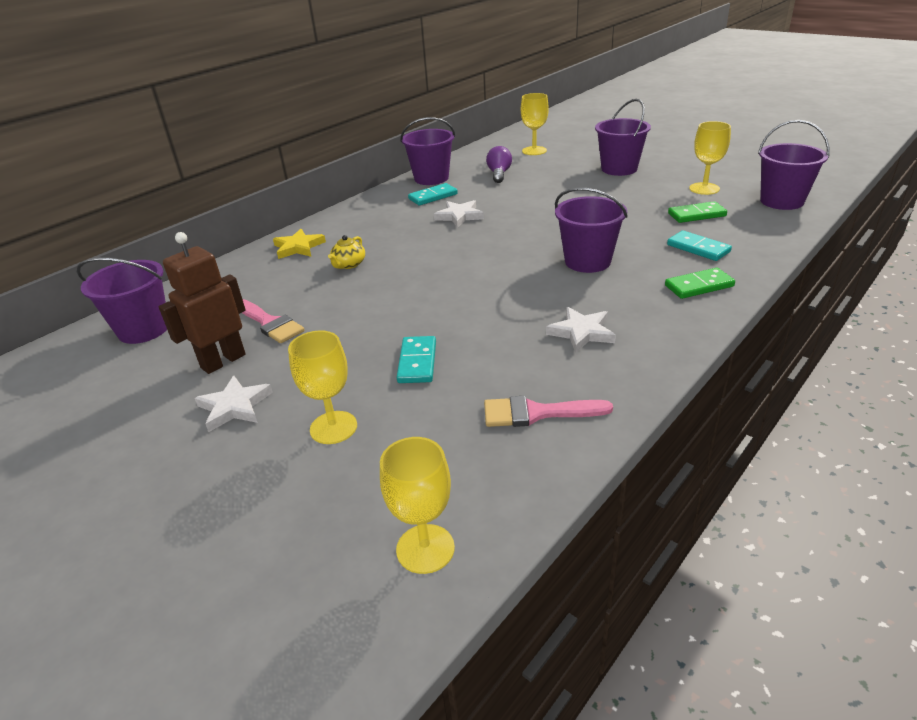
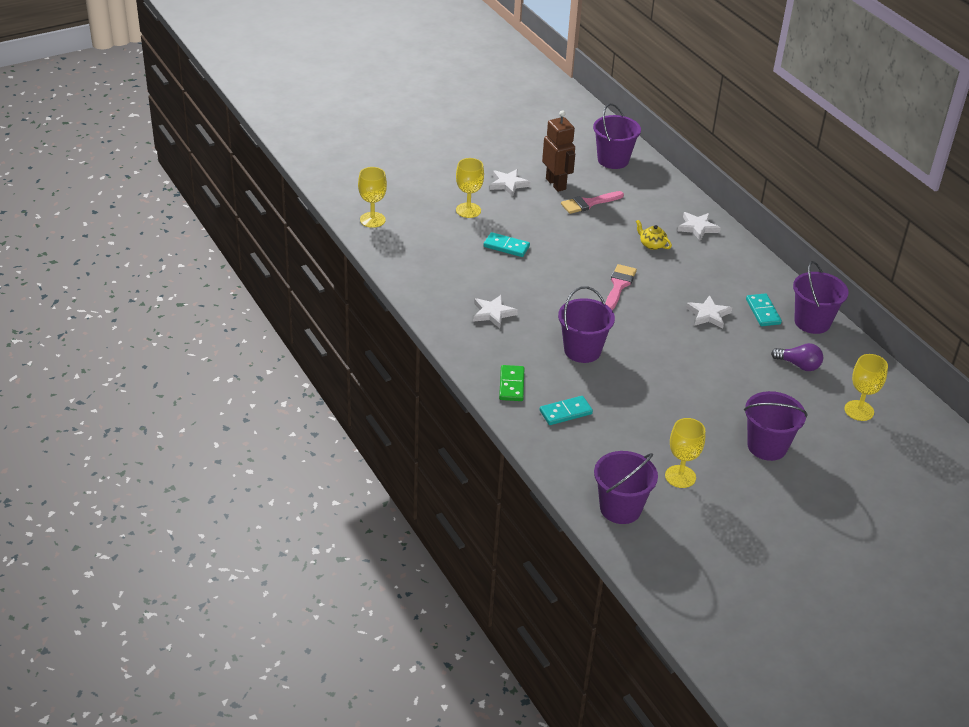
camera: 105 degrees right, 5 degrees up
(298, 247) = (697, 228): yellow star -> white star
(536, 413) = (432, 272): pink brush -> pink brush (619, 285)
(696, 215) = (626, 442): green domino -> none

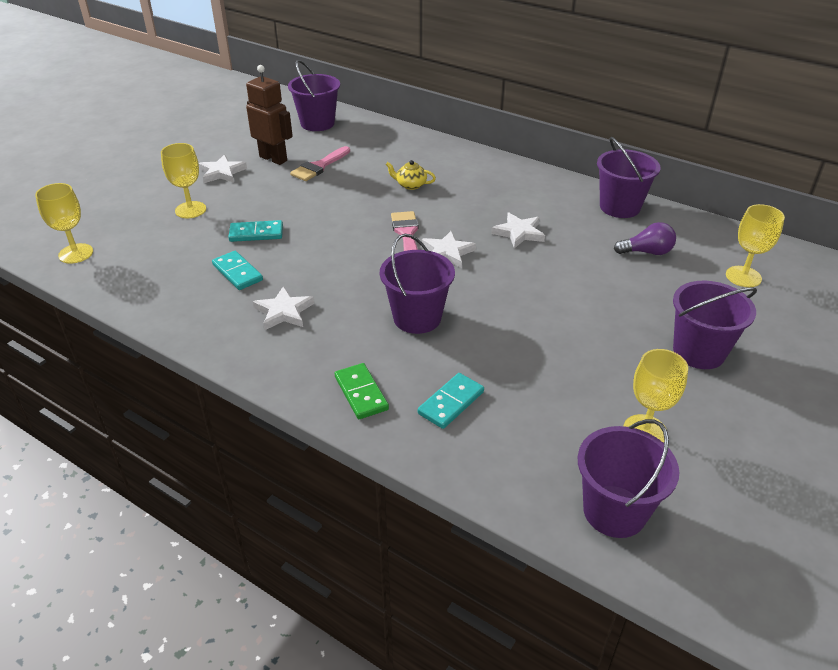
camera: 25 degrees left, 0 degrees up
(697, 228) = (442, 157): white star -> white star (447, 253)
(763, 312) = (567, 213): turquoise domino -> turquoise domino (237, 272)

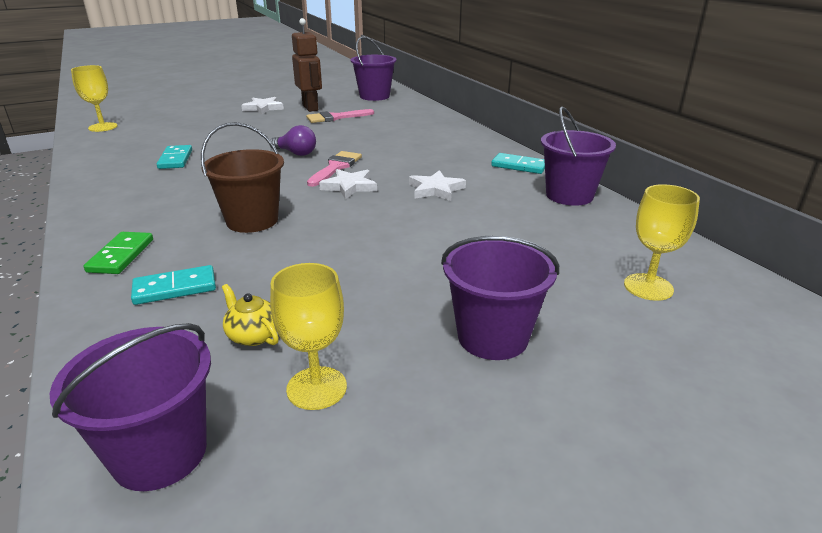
camera: 30 degrees right, 10 degrees down
(190, 210) = (208, 121): yellow goblet -> none
(256, 233) = (227, 142): turquoise domino -> turquoise domino (519, 166)
(284, 312) = (164, 189): white star -> none
(410, 185) = (389, 141): yellow teapot -> yellow teapot (253, 335)
(417, 318) = (252, 220): purple bucket -> brown bucket
(646, 252) = (551, 235): purple light bulb -> purple light bulb (296, 153)

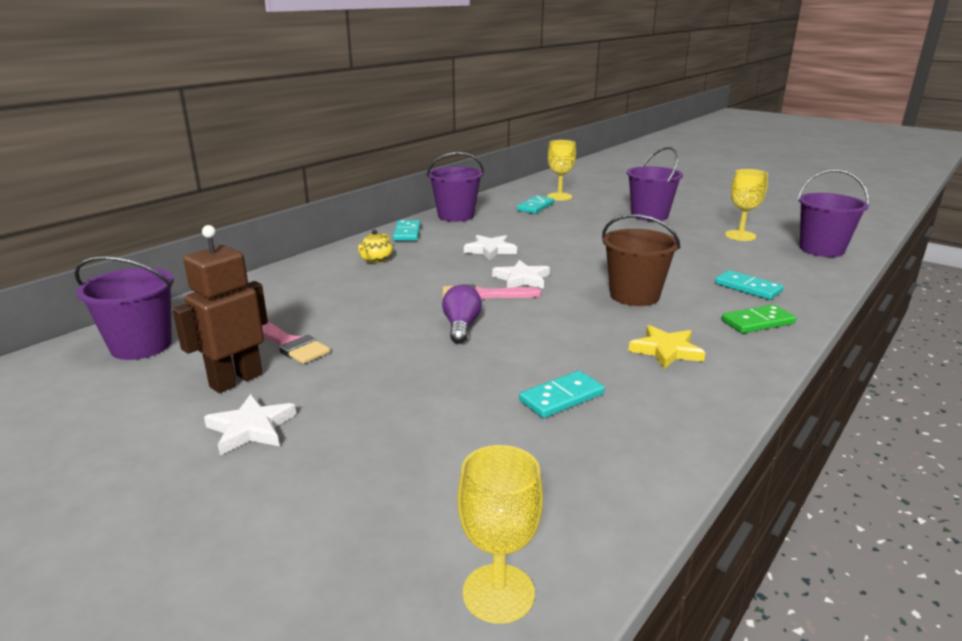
camera: 115 degrees left, 5 degrees down
(160, 201) = (666, 350): none -> yellow star
(253, 335) = (738, 255): yellow teapot -> yellow teapot (375, 259)
(590, 251) = (535, 207): none -> turquoise domino

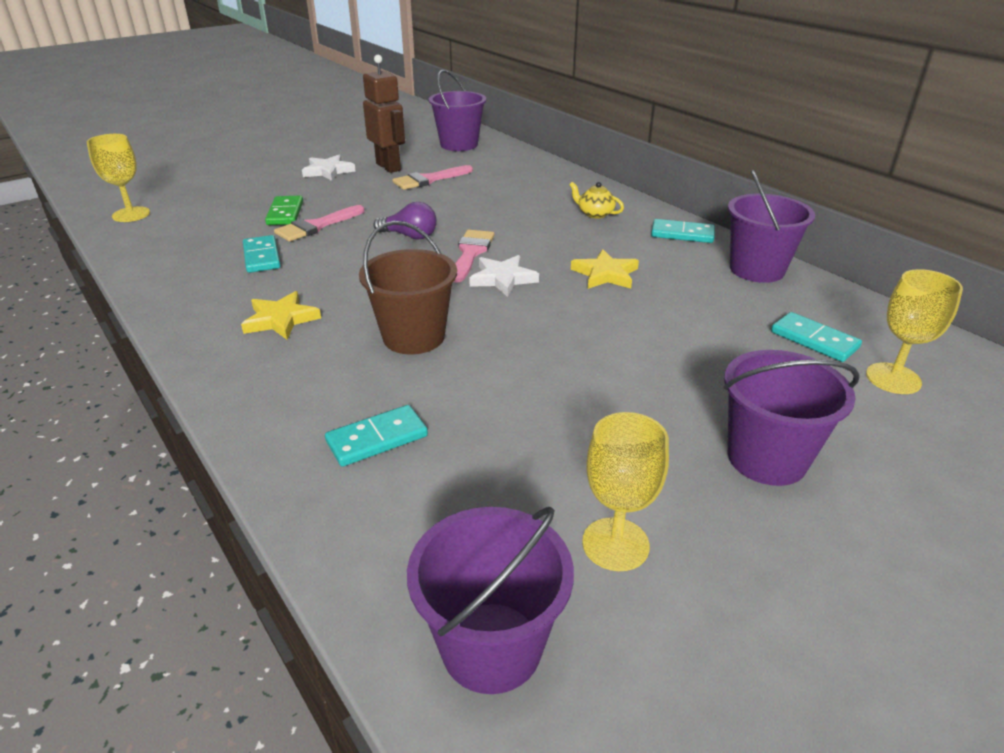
camera: 105 degrees right, 10 degrees up
(462, 385) = (316, 226): none -> pink brush
(490, 250) = (605, 274): white star -> yellow star
(757, 322) = (281, 402): green domino -> green domino (285, 213)

